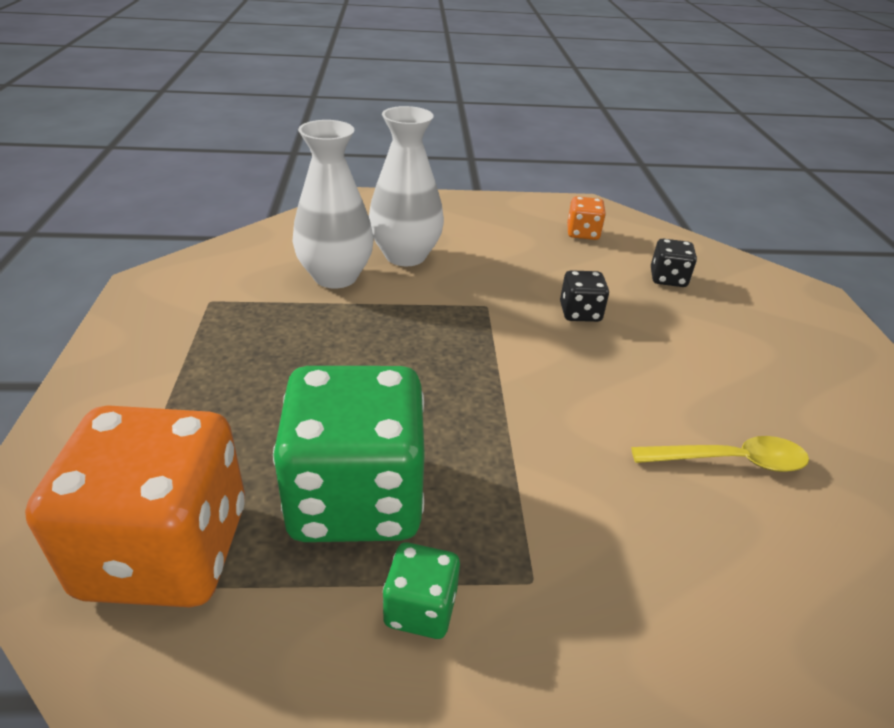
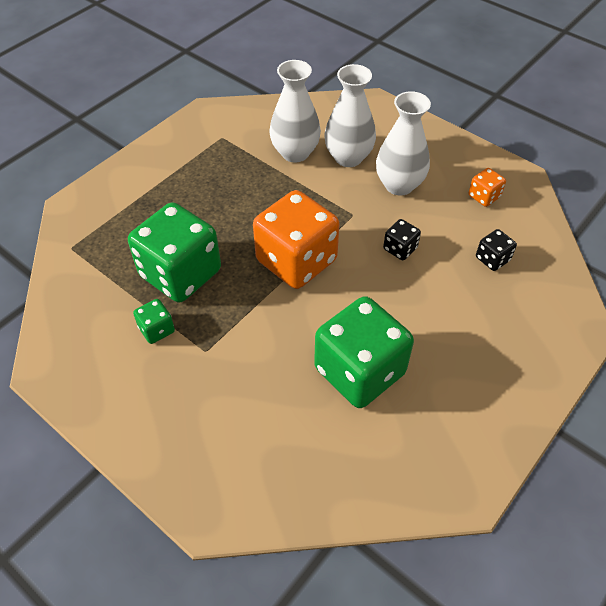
camera: 45 degrees right, 15 degrees up
(166, 550) = (101, 250): orange dice -> orange dice (296, 261)
(494, 257) = (399, 185): none -> white vase
(730, 461) = (359, 371): yellow spoon -> green dice

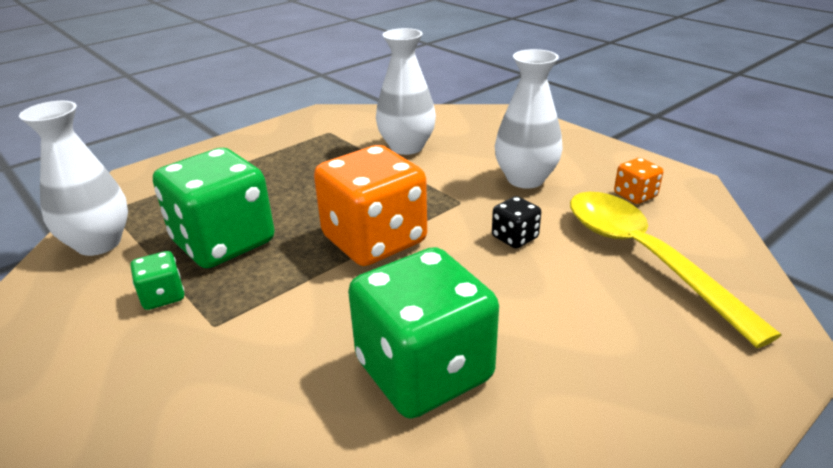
camera: 10 degrees right, 20 degrees down
(348, 157) = (468, 153): white vase -> white vase (99, 243)
(492, 259) = (643, 256): black dice -> yellow spoon

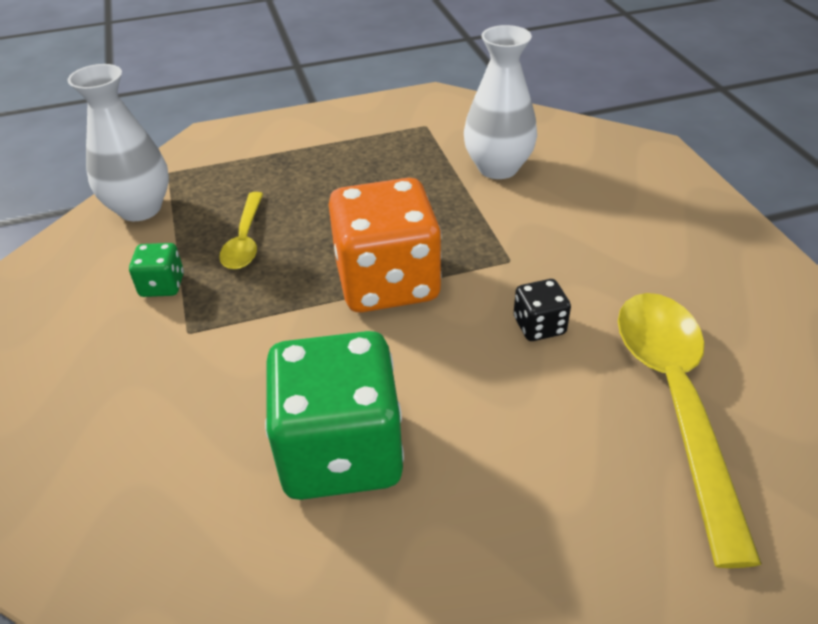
camera: 25 degrees right, 10 degrees up
(223, 242) = (245, 240): green dice -> yellow spoon
(525, 179) = (607, 250): white vase -> none
(635, 195) = (730, 312): orange dice -> none

